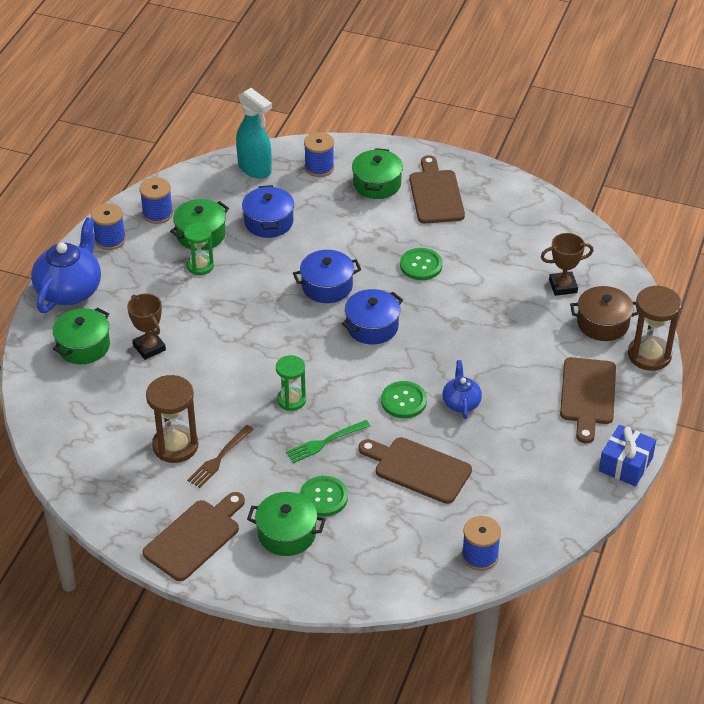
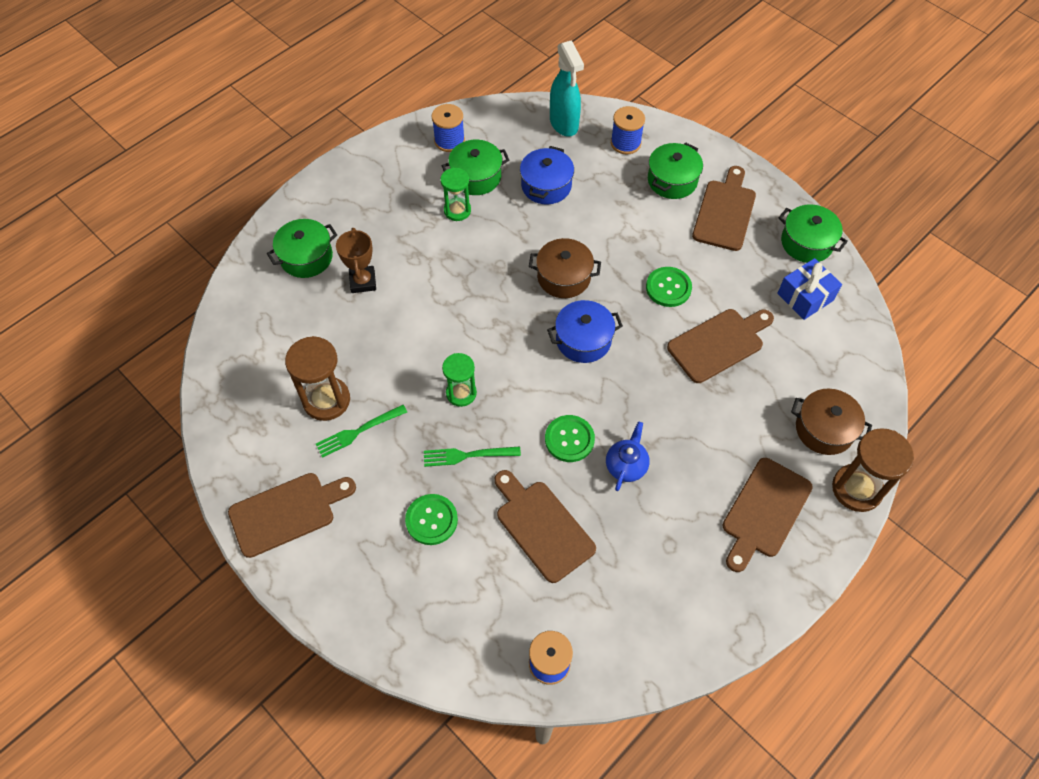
camera: 25 degrees right, 15 degrees up
(69, 290) = (327, 193): blue teapot -> none
(110, 240) = (392, 153): blue spool -> none
(219, 459) = (358, 432): brown fork -> green fork
(287, 534) = (373, 547): green pot -> green pot (806, 243)
(327, 286) = (564, 277): blue pot -> brown pot
(486, 292) = (719, 343): none -> brown cutting board
(563, 286) = (803, 367): brown trophy -> none
(625, 464) = (763, 617): blue gift -> blue gift (805, 297)

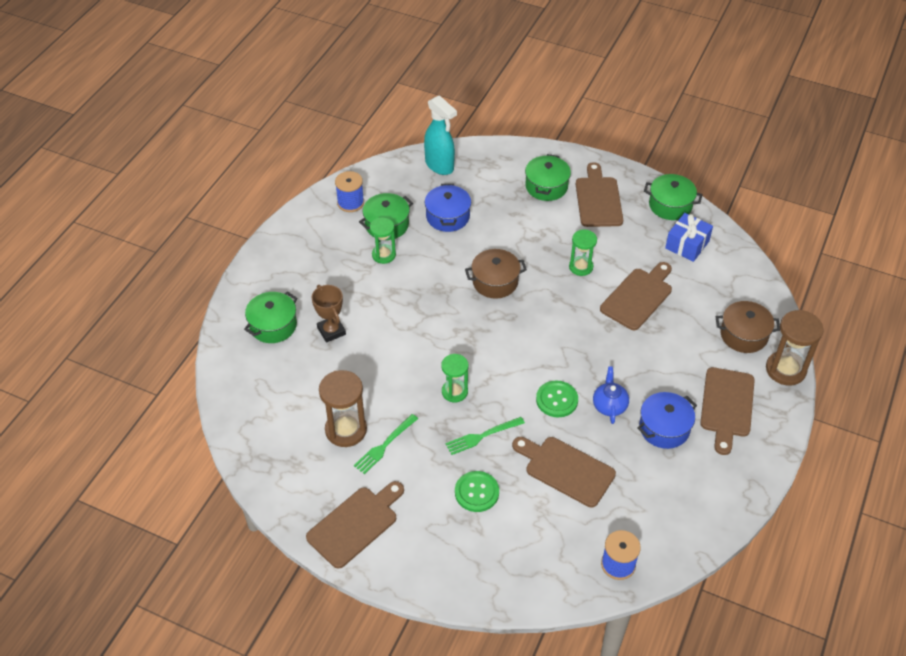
camera: 20 degrees left, 10 degrees down
(583, 340) = (533, 324): blue pot -> blue pot (664, 428)
(625, 143) = (496, 168): blue spool -> none
(668, 288) = (581, 267): green button -> green hourglass

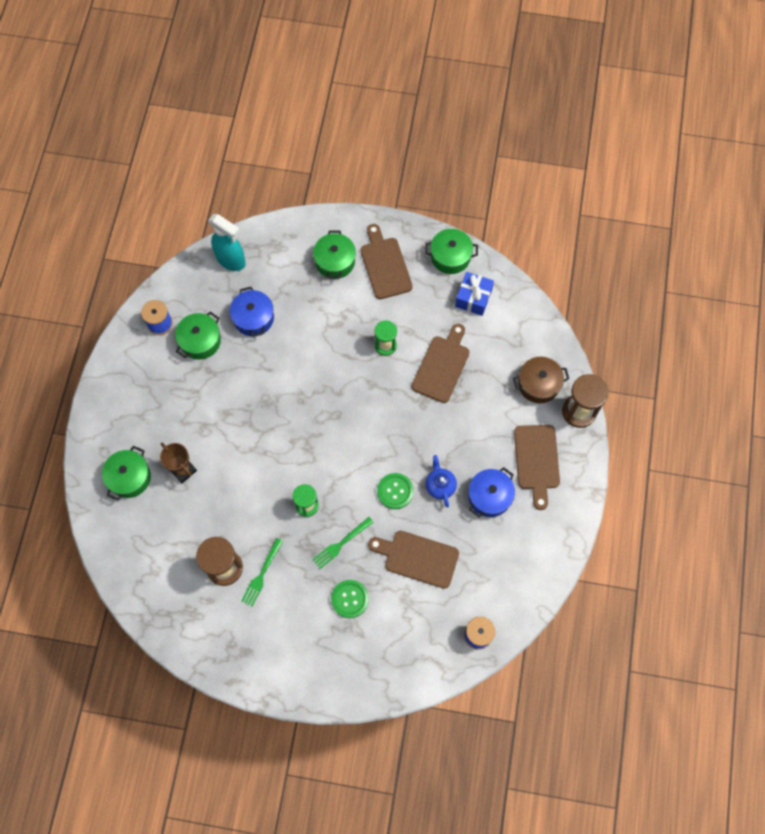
camera: 15 degrees left, 20 degrees up
(355, 524) = (258, 655): brown cutting board -> none
(384, 255) = (207, 375): green hourglass -> none
(495, 282) = (314, 381): brown pot -> none

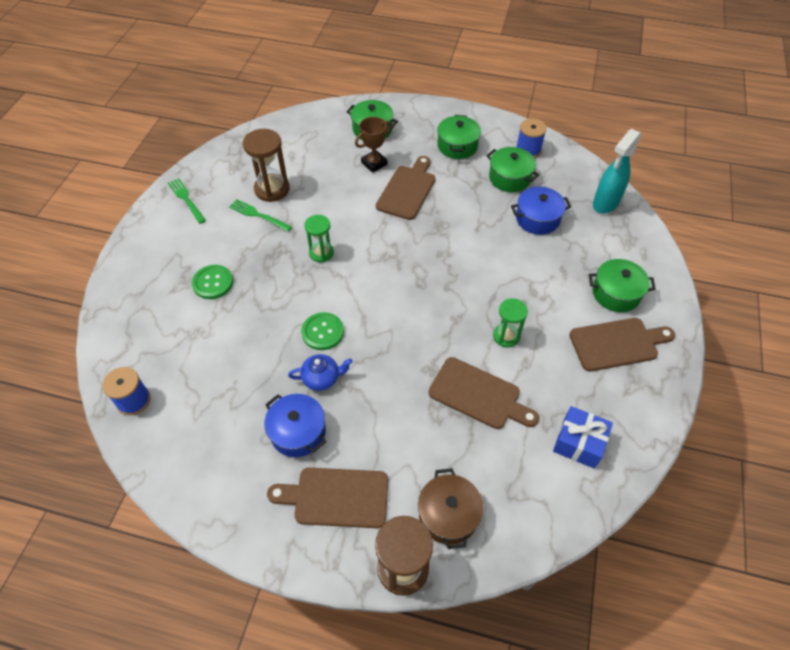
camera: 95 degrees right, 15 degrees down
(341, 544) = (273, 279): green fork -> green fork (186, 199)
(417, 558) = (240, 347): brown cutting board -> brown cutting board (407, 190)
(450, 257) = (640, 420): green pot -> green pot (457, 146)

